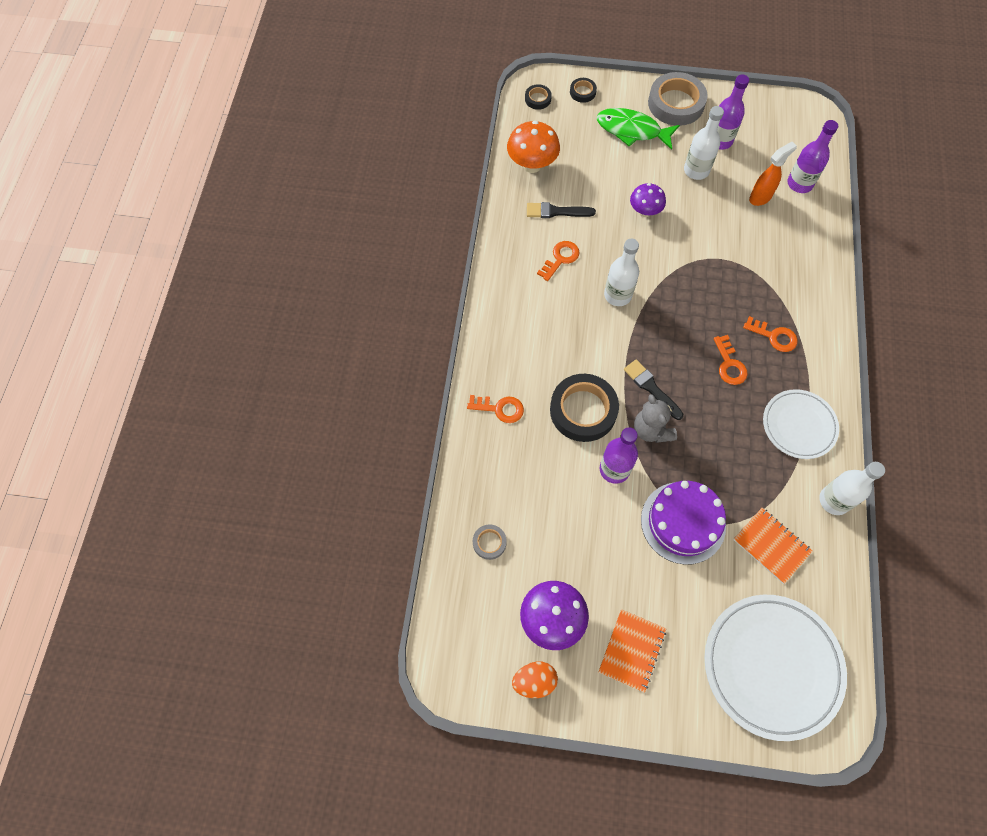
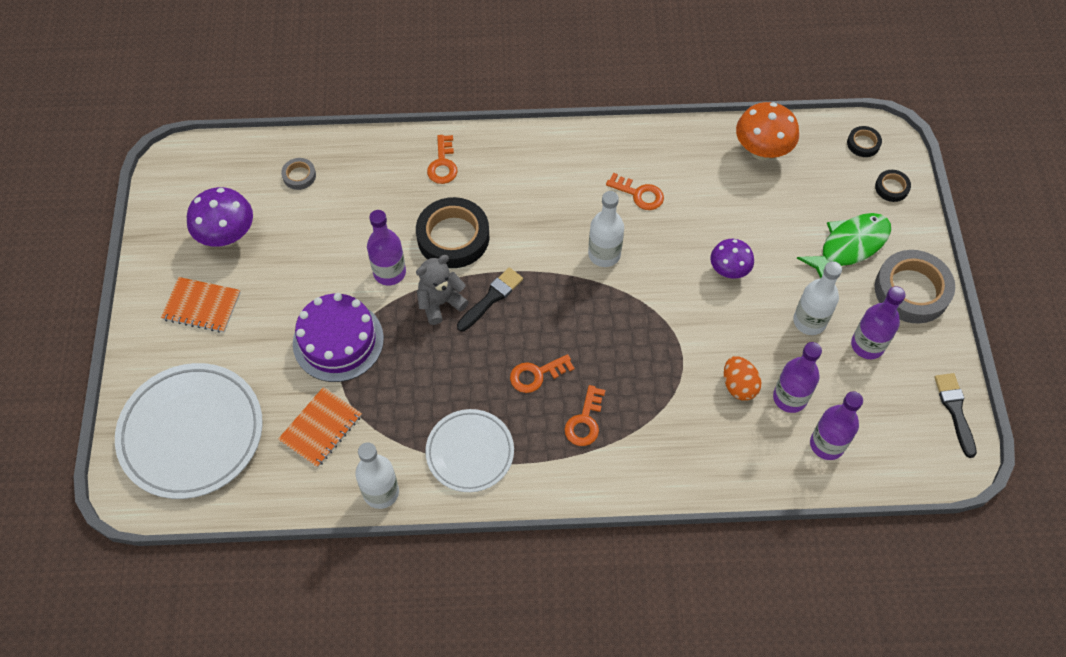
camera: 80 degrees right, 5 degrees down
(534, 681) = (169, 229): orange egg -> orange egg (738, 386)
(556, 212) = (702, 182): black brush -> black brush (955, 410)
(632, 130) = (849, 246): green fish -> green fish turned 45 degrees clockwise
(760, 197) = (790, 398): orange spray bottle -> purple bottle

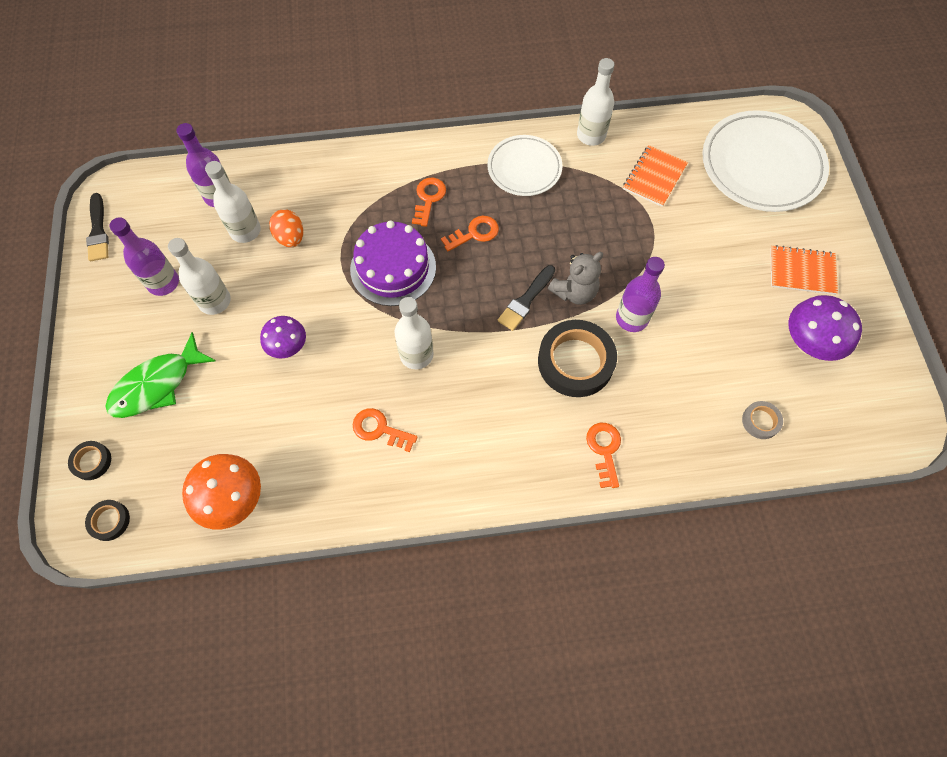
camera: 175 degrees right, 5 degrees up
(338, 341) = (662, 249): purple cake -> purple cake (393, 268)
(790, 398) = (245, 231): purple bottle -> white bottle
(911, 290) = (104, 340): grey tape -> none

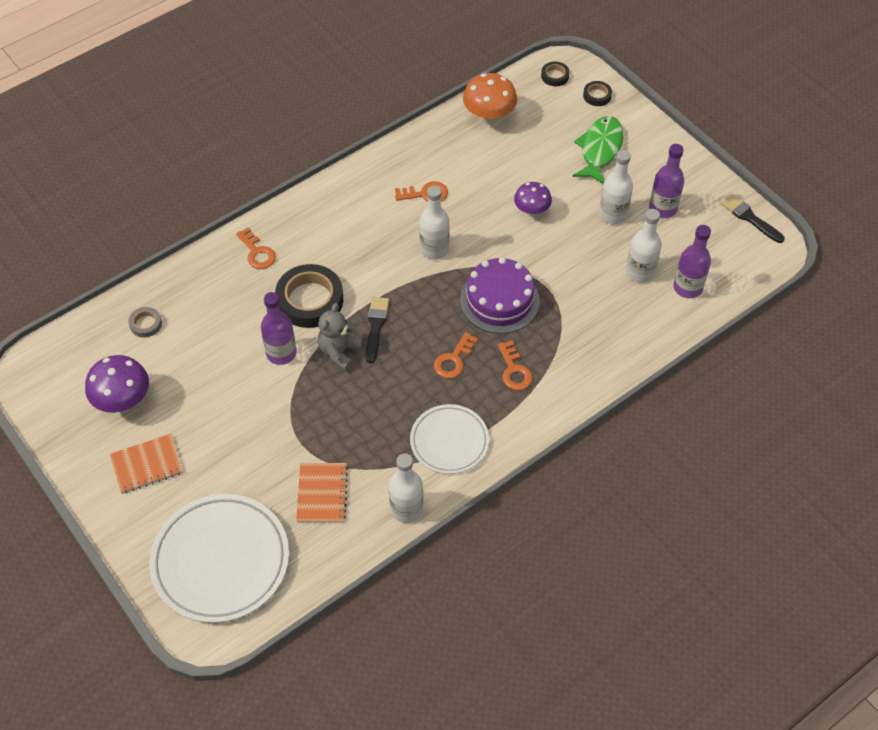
camera: 150 degrees right, 10 degrees down
(290, 237) = (600, 284): orange egg -> none

